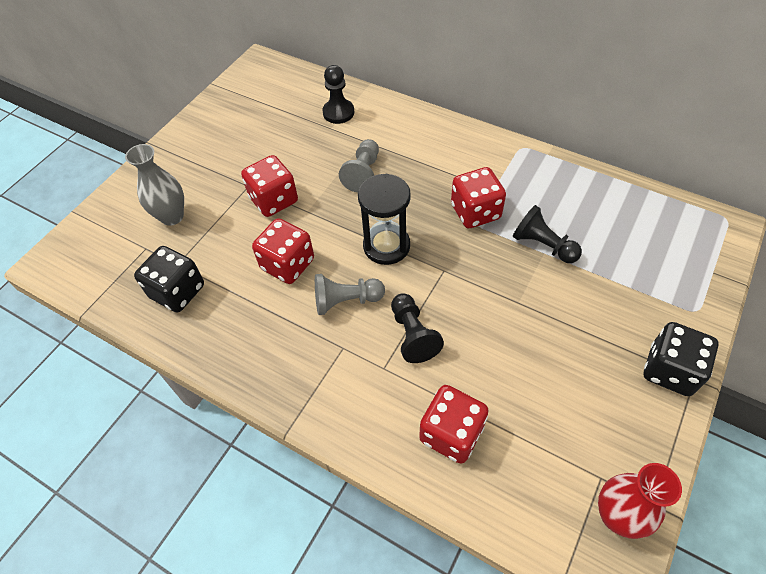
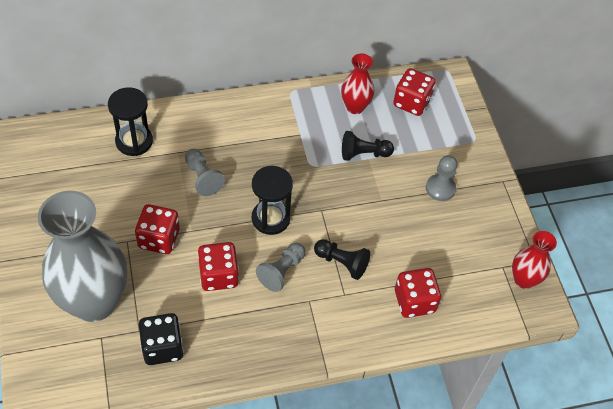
camera: 50 degrees left, 0 degrees up
(172, 216) = (94, 302): grey vase -> grey vase, size x2.07
(338, 112) = (134, 141): black pawn -> black hourglass
(475, 212) = (304, 158): red dice -> red dice (411, 102)
(577, 196) = (355, 107): none -> red vase
(601, 334) = (440, 188): none -> grey pawn
(670, 370) = (488, 185): black dice -> none

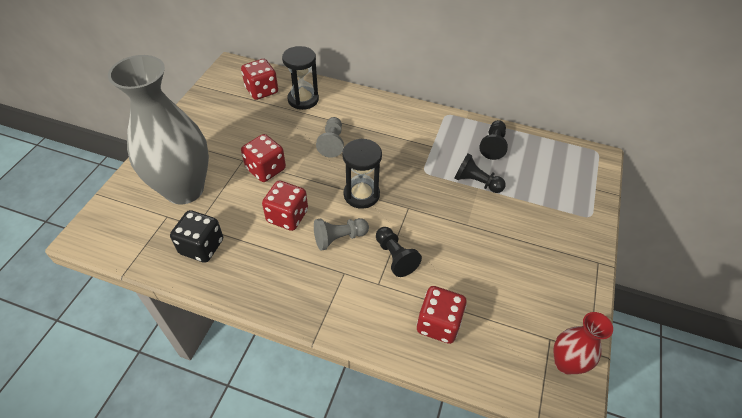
camera: 35 degrees right, 5 degrees down
(355, 107) = (493, 145): red vase -> black pawn
(411, 102) = (547, 162): red dice -> red dice (262, 90)
(440, 188) = (529, 240): grey pawn -> none

